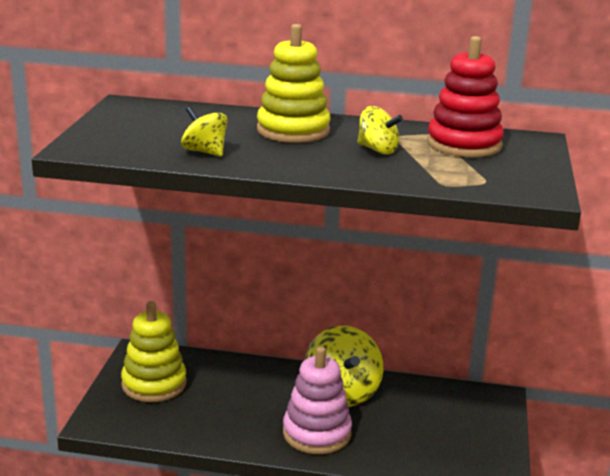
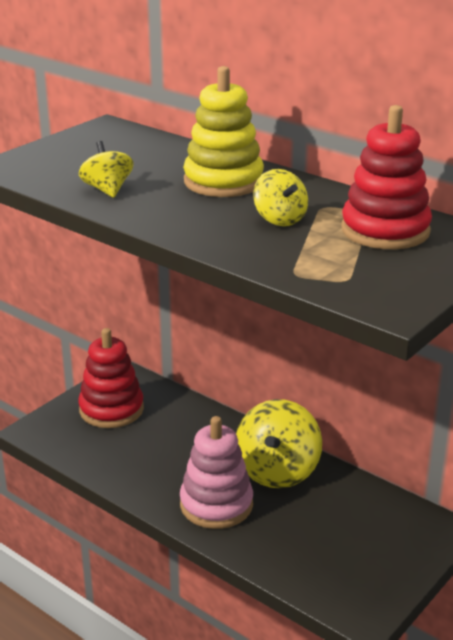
camera: 30 degrees right, 5 degrees up
(154, 384) = (111, 409): yellow stacking toy -> red stacking toy

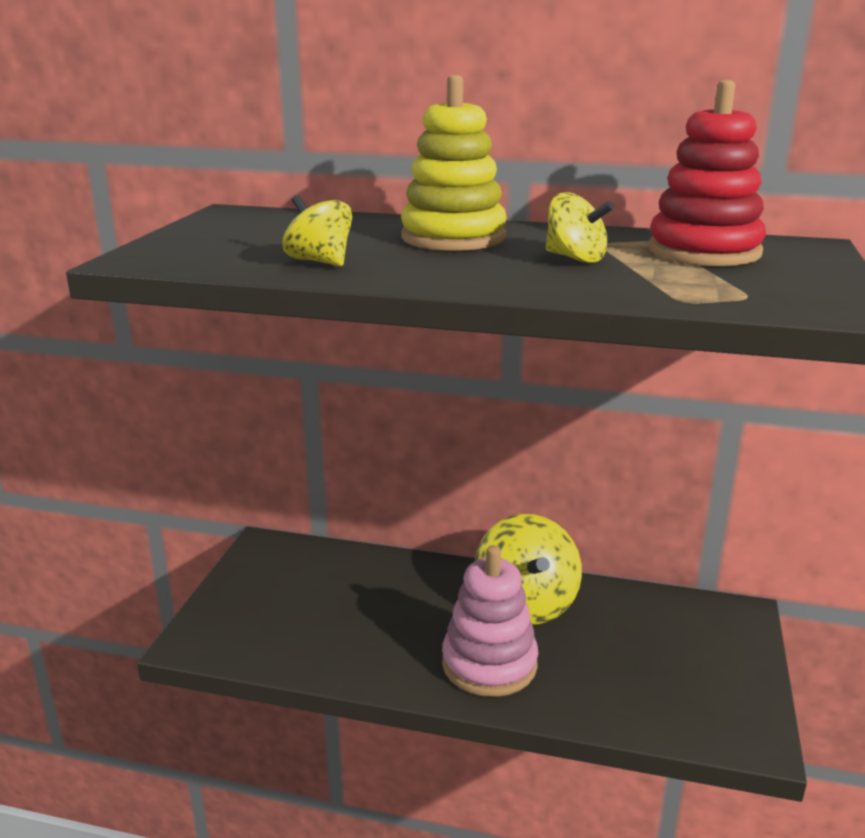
camera: 25 degrees left, 5 degrees down
(111, 409) = (277, 588): red stacking toy -> none

